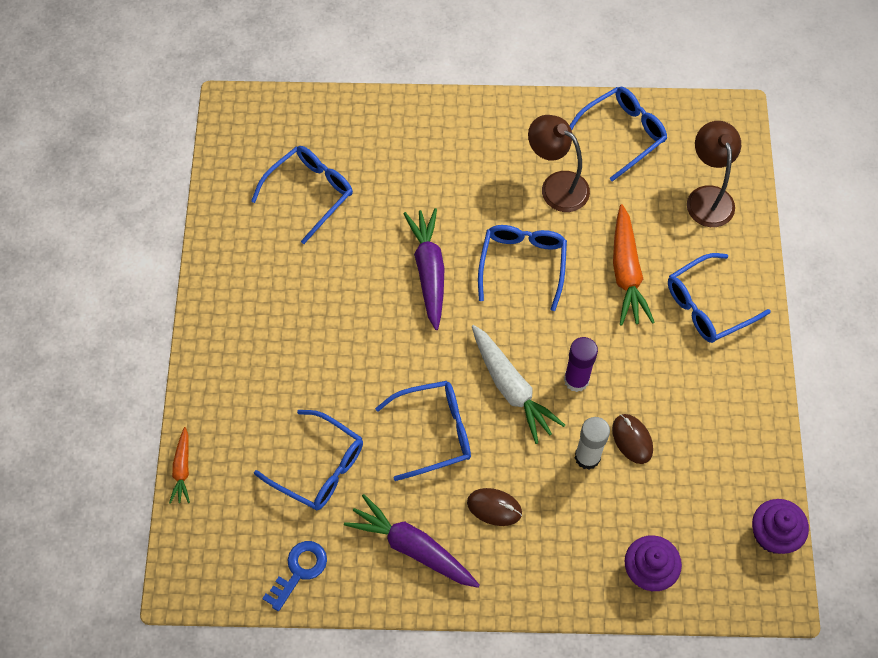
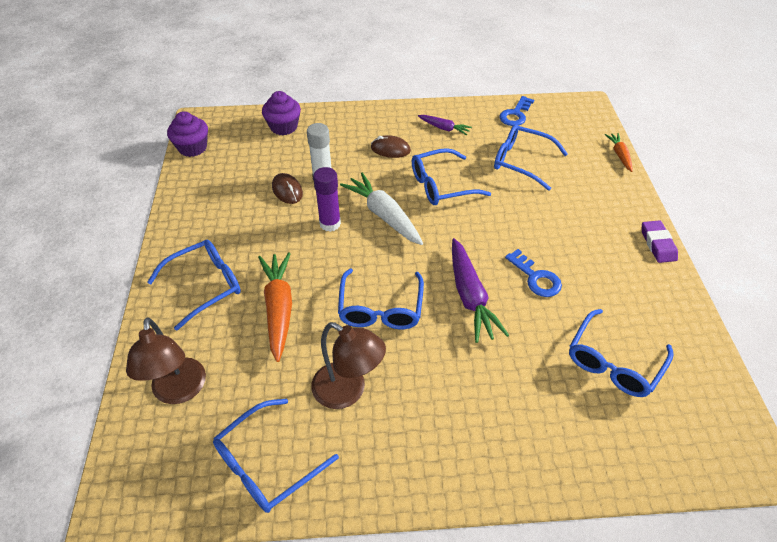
camera: 175 degrees right, 15 degrees down
(204, 320) = (657, 244): none -> purple eraser
(354, 287) = (536, 278): none -> blue key
(412, 547) = (444, 128): purple carrot -> purple carrot, size x0.56

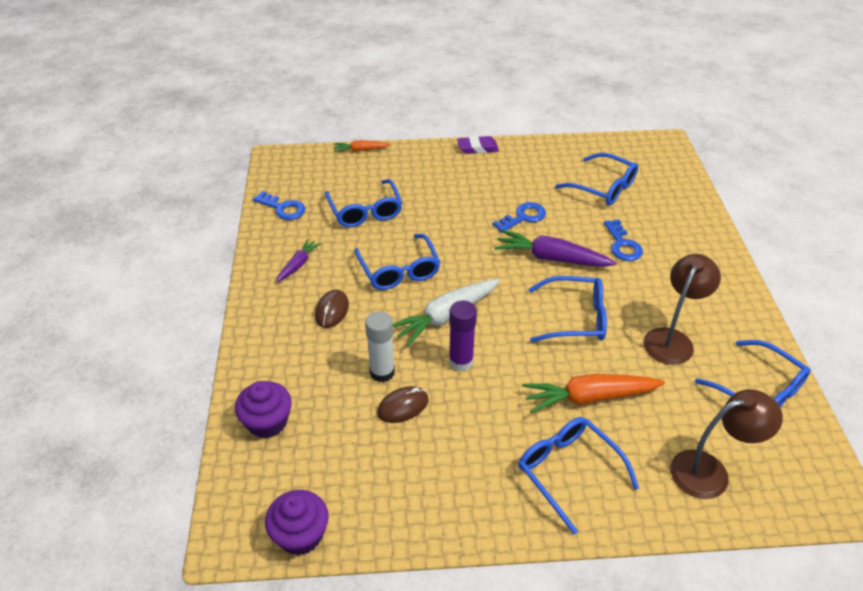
camera: 90 degrees left, 5 degrees down
(470, 297) = (551, 258): purple carrot -> purple carrot turned 150 degrees counterclockwise
(501, 367) = (622, 245): none -> blue key
(522, 162) = (365, 211): blue glasses -> blue glasses turned 45 degrees counterclockwise

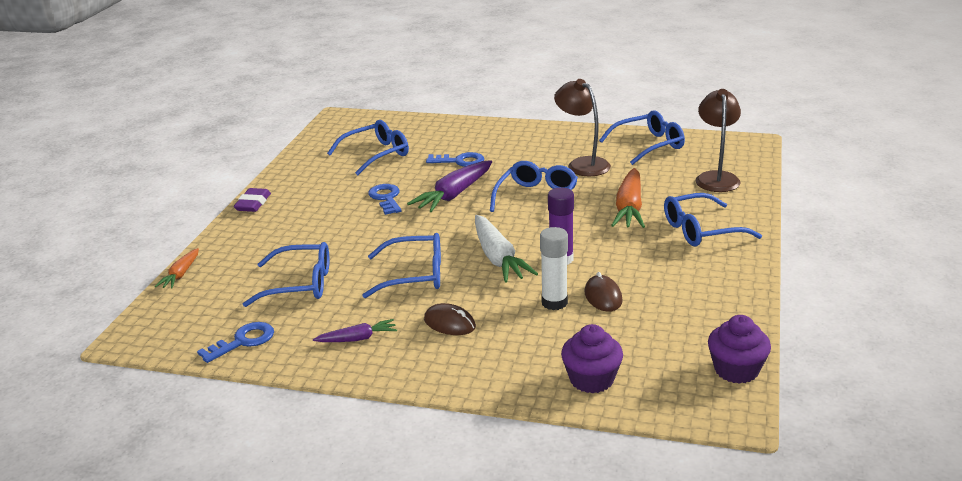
camera: 70 degrees left, 15 degrees down
(298, 264) = (358, 339): purple carrot -> purple carrot turned 120 degrees clockwise

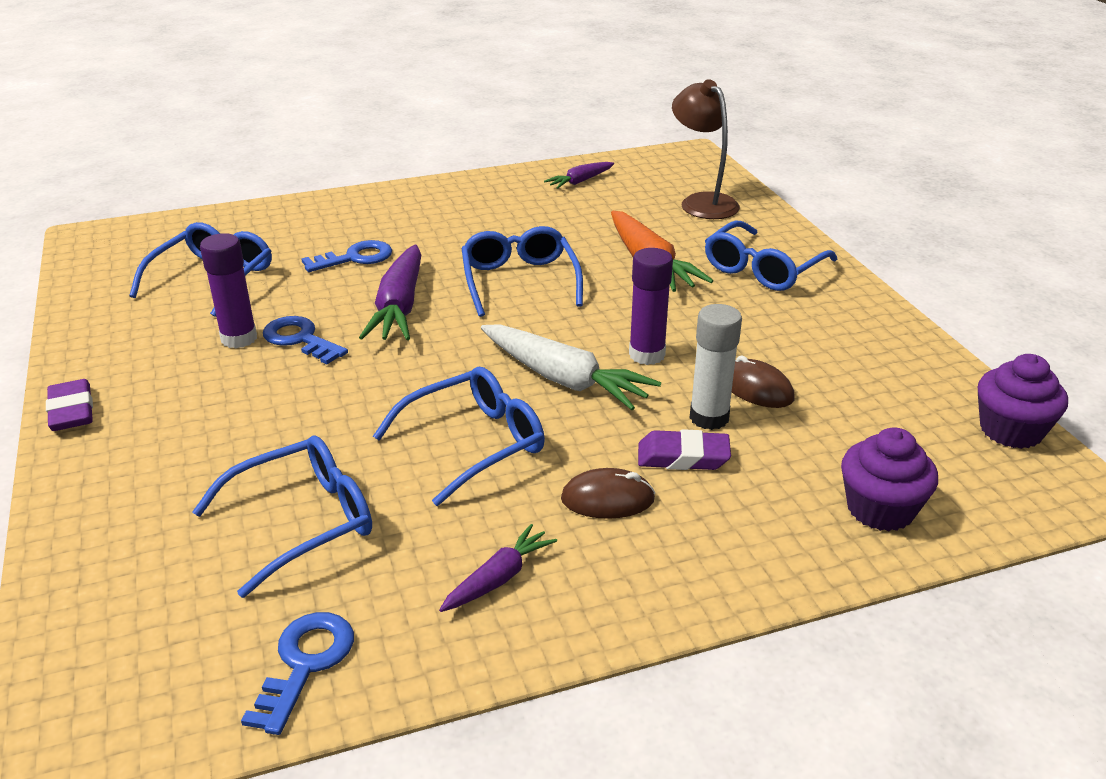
camera: 35 degrees left, 5 degrees up
(180, 274) = (50, 583): orange carrot -> none
(357, 189) = (239, 338): none -> purple glue stick
(514, 317) = (683, 457): none -> purple eraser
(582, 164) = (527, 223): brown lamp -> none
(648, 145) = (580, 181): blue glasses -> purple carrot

